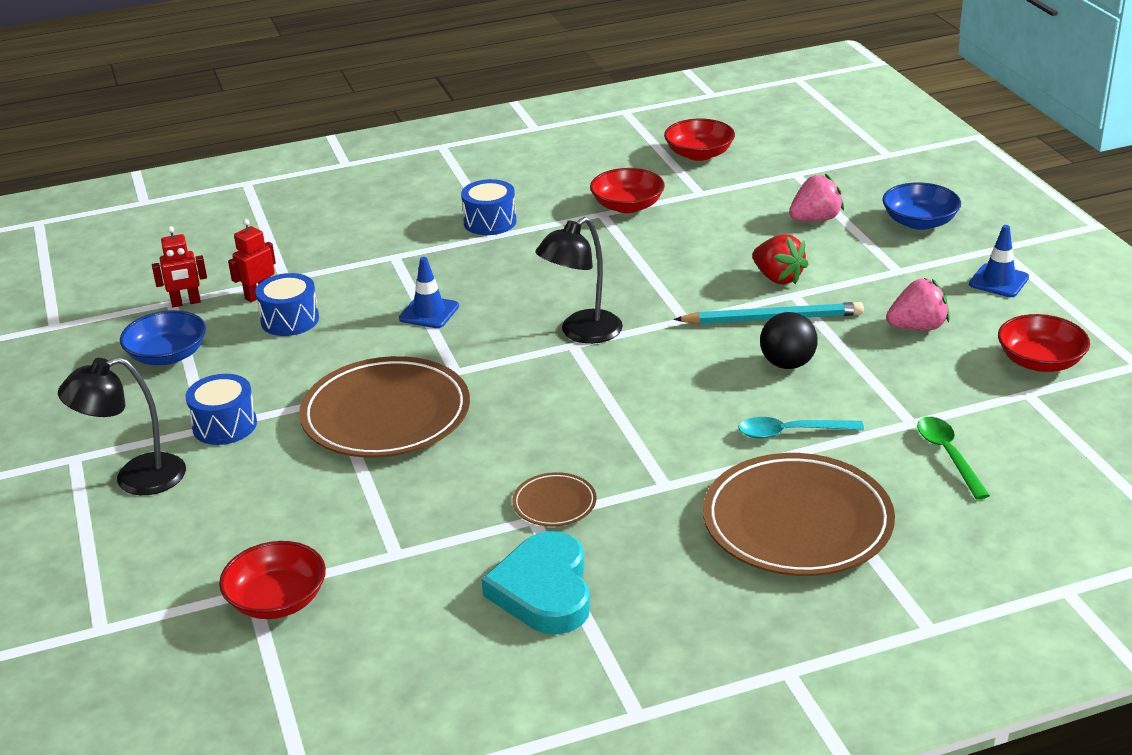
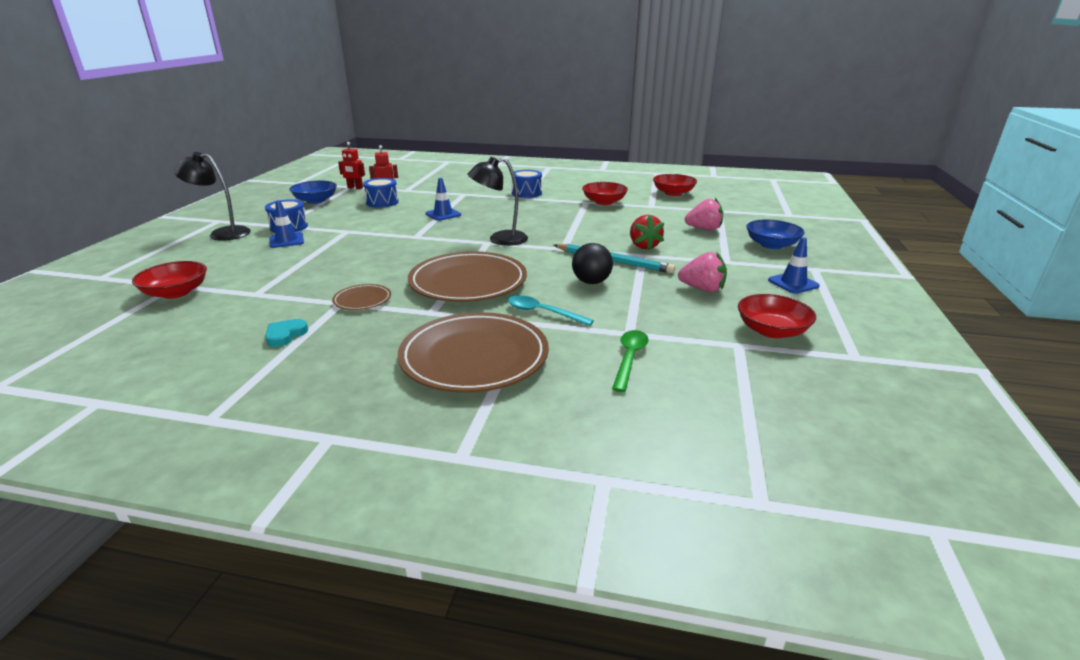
camera: 30 degrees right, 5 degrees down
(271, 452) = (286, 240): none -> blue traffic cone
(386, 414) = (356, 242): brown plate -> brown plate (468, 282)
(544, 590) = (285, 335): turquoise heart -> turquoise heart, size x0.49

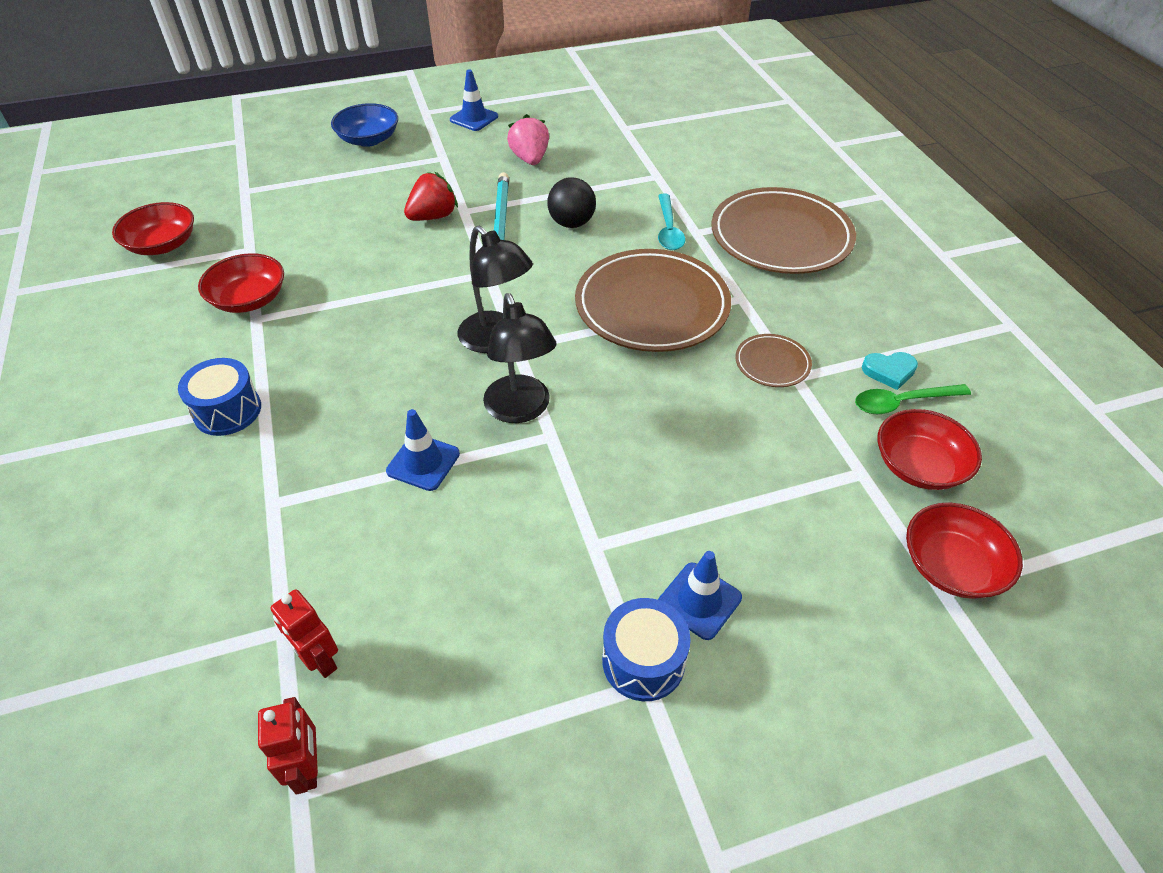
camera: 120 degrees left, 20 degrees up
(222, 233) = (761, 757): black lamp -> black lamp (521, 410)
(315, 201) = (459, 769): blue bowl -> none
(382, 202) = (400, 611): blue drum -> none
(629, 358) = (697, 166): green spoon -> green spoon (902, 402)
(704, 229) = (338, 188): pink strawberry -> none
(771, 331) = (585, 118): red bowl -> red bowl (919, 466)

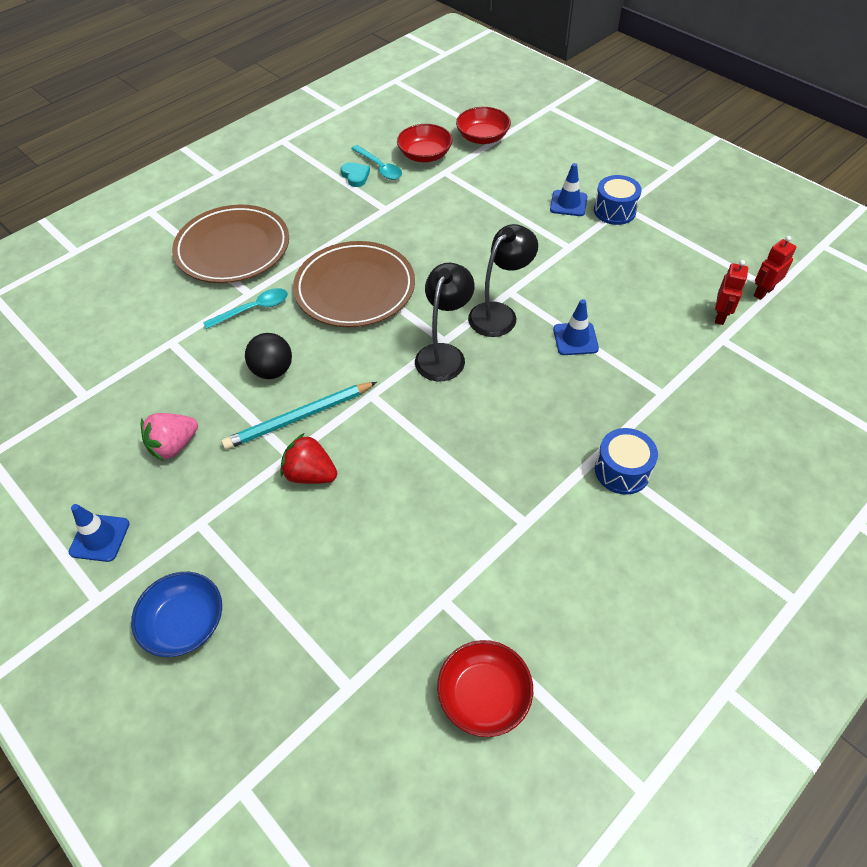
camera: 115 degrees left, 5 degrees up
(249, 299) = (507, 546): red bowl -> none
(772, 363) = (379, 220): brown plate -> none
(902, 402) = (379, 168): green spoon -> turquoise spoon

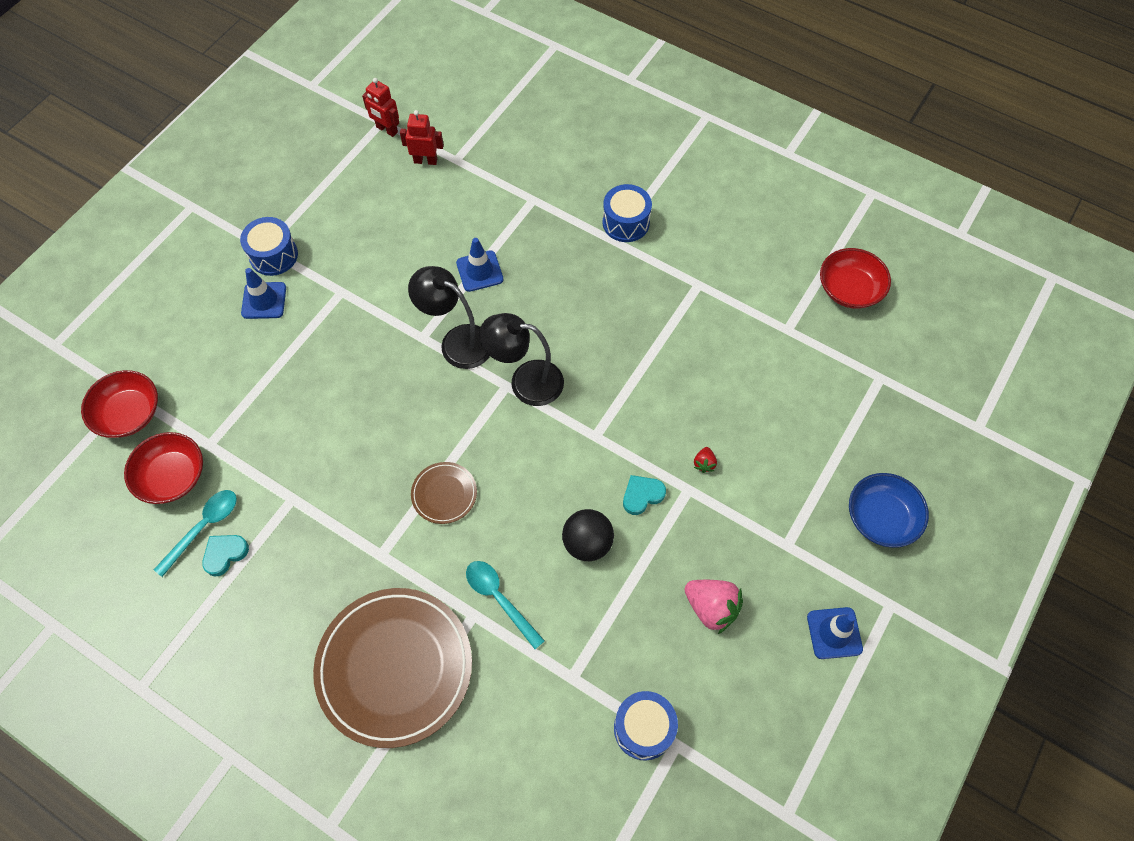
camera: 105 degrees left, 10 degrees up
(108, 378) = (643, 728): none -> blue drum
(299, 418) = (642, 495): turquoise pencil -> turquoise heart
(310, 474) = (704, 463): red strawberry -> red strawberry, size x0.49
(355, 288) = (444, 494): brown plate -> brown plate, size x0.46

